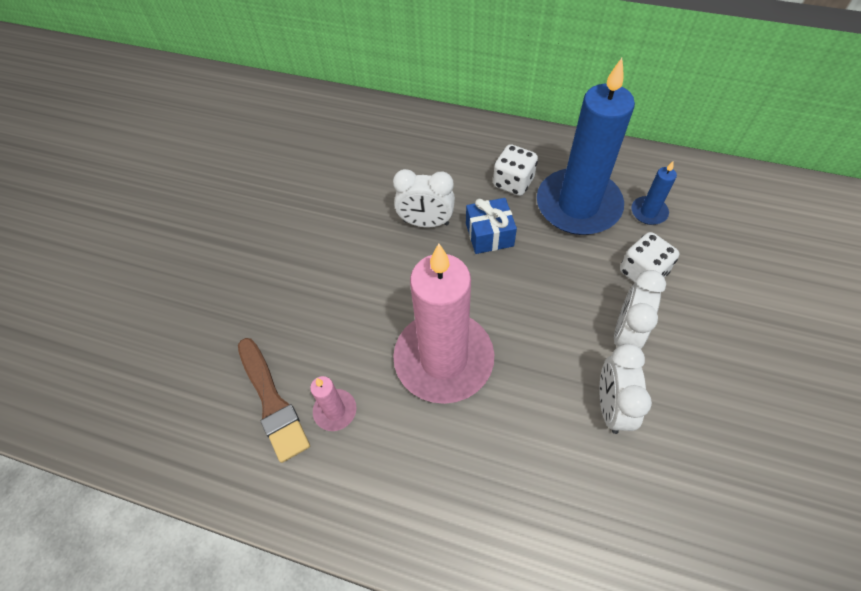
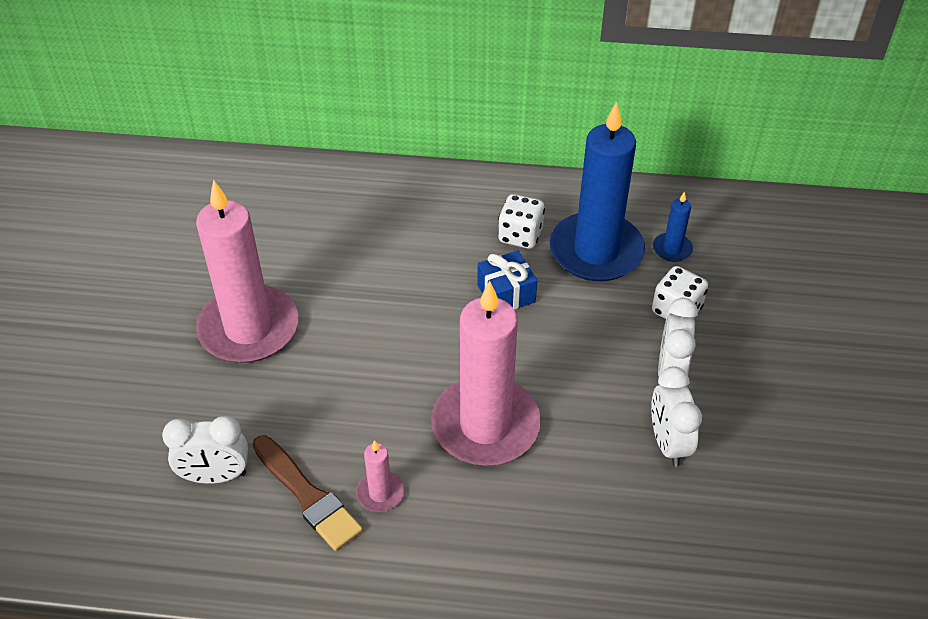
camera: 15 degrees left, 10 degrees down
(265, 237) = (249, 328): none -> pink candle
(426, 222) = (432, 289): white clock -> white clock (216, 476)

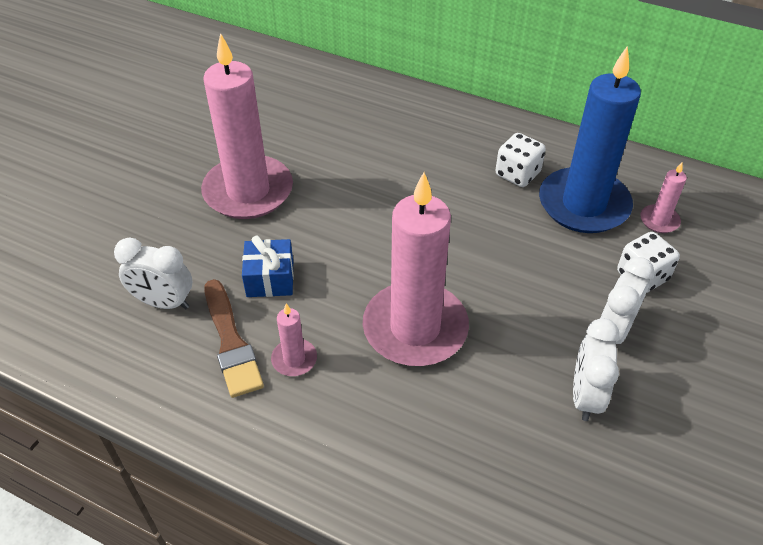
camera: 20 degrees right, 0 degrees up
(506, 293) = (483, 219): blue gift -> blue gift (270, 279)
(672, 249) = (659, 221): blue candle -> pink candle

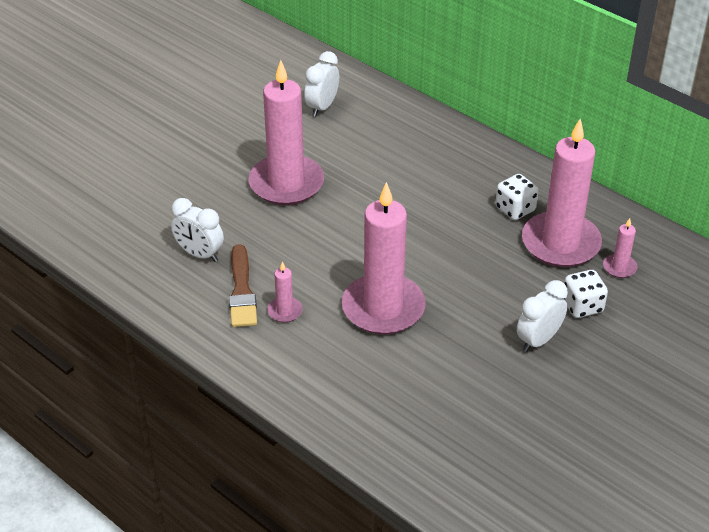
camera: 15 degrees right, 5 degrees down
(270, 279) = (284, 252): blue gift -> none
(583, 204) = (560, 243): blue candle -> pink candle
(585, 396) = (494, 378): white clock -> white clock (322, 107)

